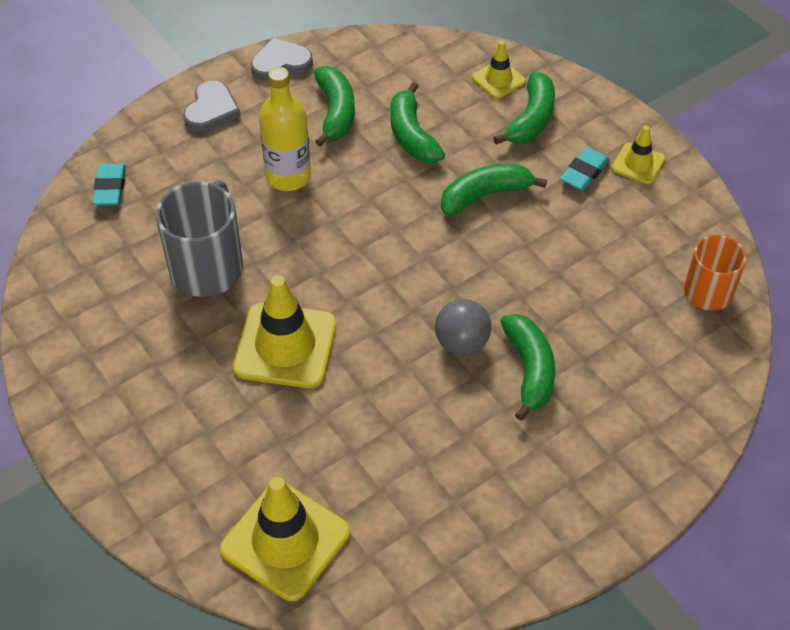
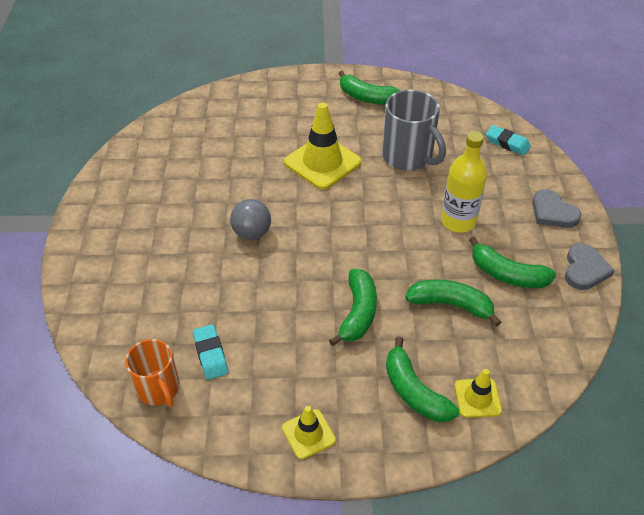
camera: 125 degrees right, 5 degrees down
(285, 541) = (210, 115): yellow traffic cone -> none
(529, 370) = (203, 252): green banana -> green banana (367, 97)
(584, 172) = (330, 389): turquoise eraser -> turquoise eraser (210, 354)

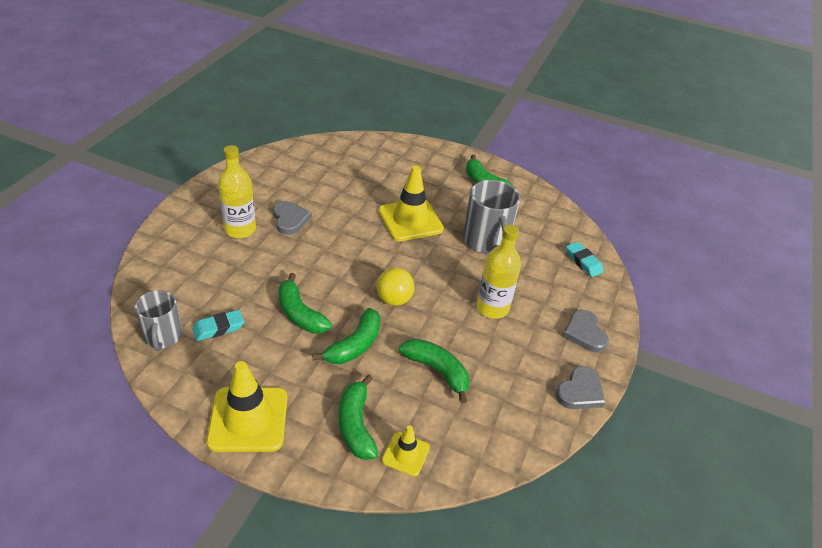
camera: 20 degrees right, 5 degrees down
(156, 239) = (240, 229): none -> yellow bottle
(159, 389) = (163, 337): orange mug -> grey mug
(201, 208) = (290, 219): none -> grey heart
(210, 354) = (218, 328): turquoise eraser -> turquoise eraser turned 60 degrees clockwise
(252, 233) = (315, 252): grey ball -> none
(308, 434) = (248, 419): yellow traffic cone -> yellow traffic cone, size x1.88
(363, 251) = (394, 299): none -> yellow ball
(507, 274) = (505, 367): green banana -> green banana (300, 314)

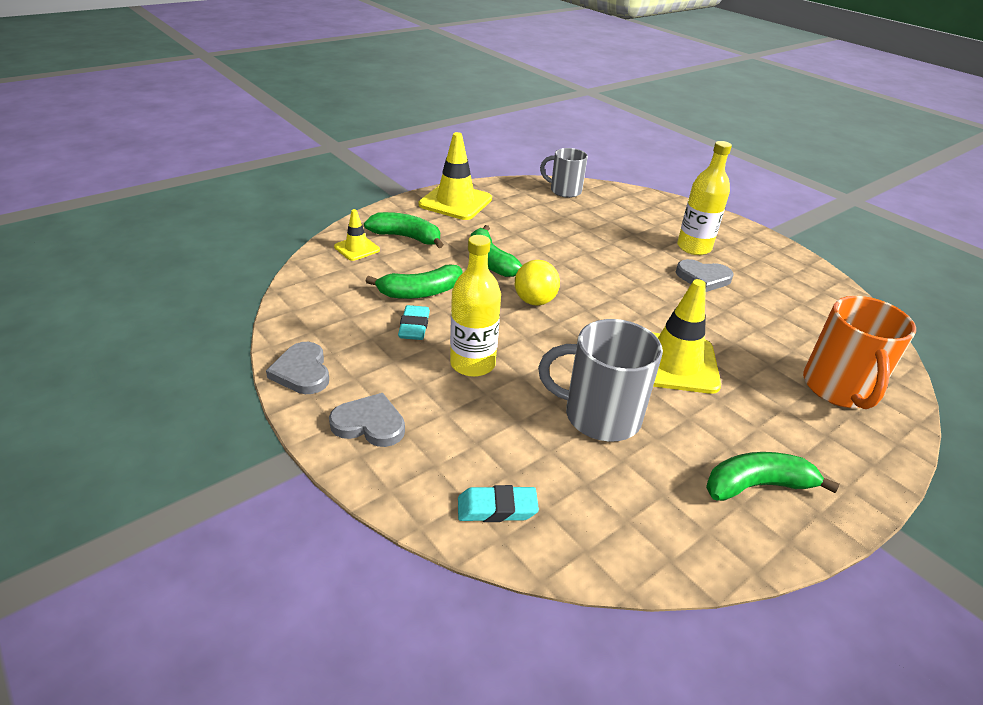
camera: 120 degrees right, 5 degrees down
(218, 328) = (558, 211): turquoise eraser -> turquoise eraser (414, 327)
(300, 314) = (551, 247): green banana -> none
(381, 160) = (839, 389): none -> orange mug

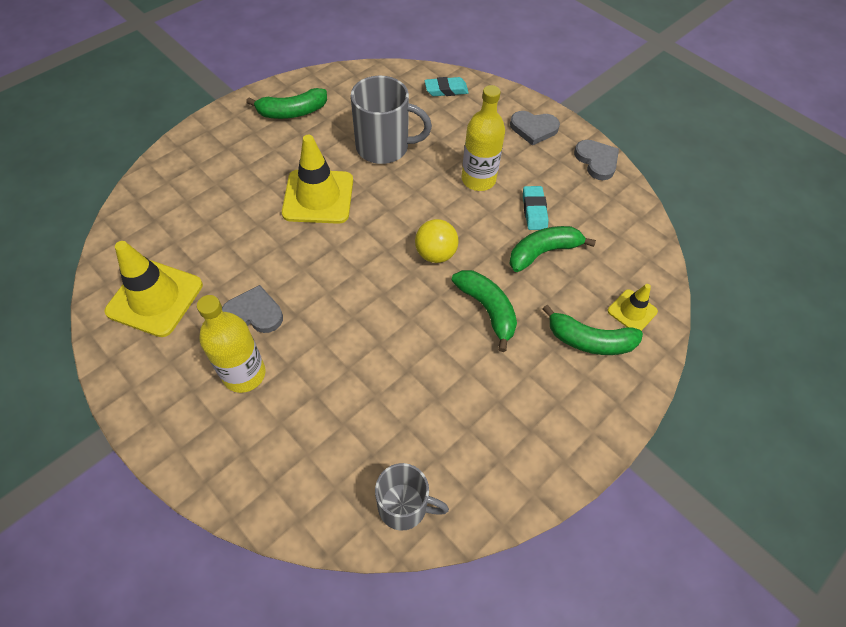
camera: 175 degrees right, 20 degrees up
(455, 202) = (557, 437): yellow traffic cone -> yellow traffic cone (155, 298)
(839, 389) = (191, 185): orange mug -> none

